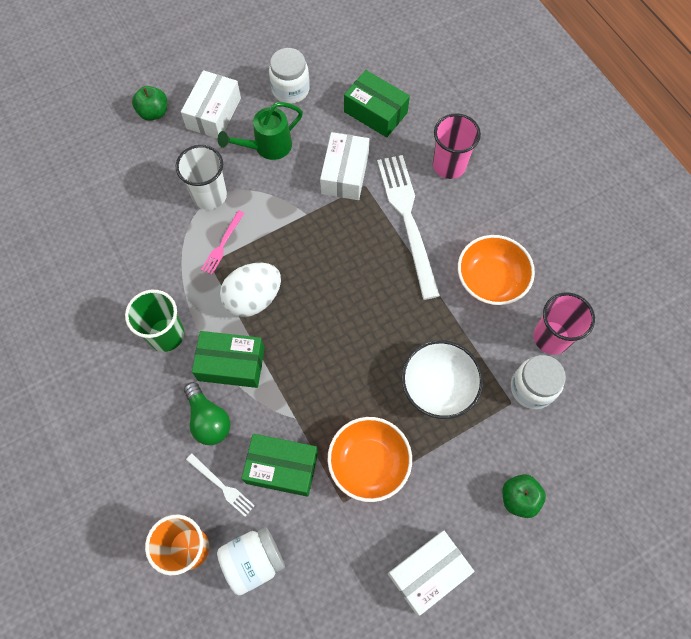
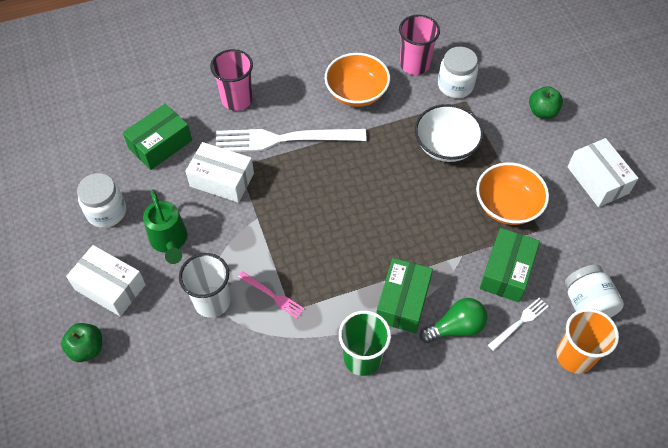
camera: 80 degrees left, 10 degrees down
(253, 298) = (338, 274): white egg -> none

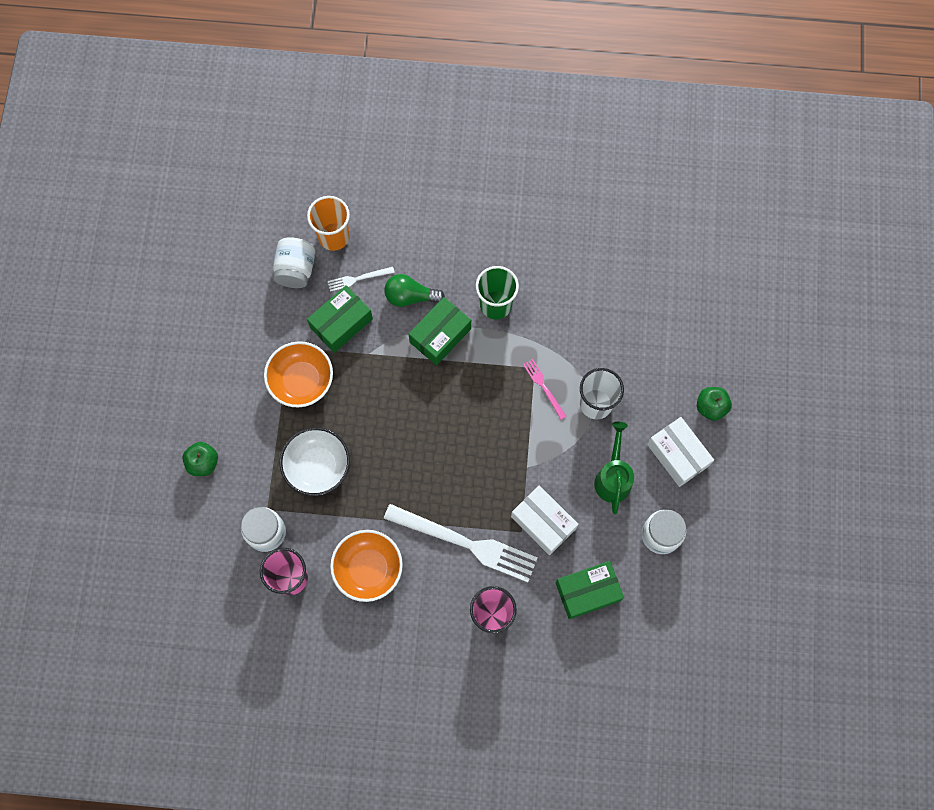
camera: 155 degrees left, 15 degrees up
(597, 180) = (206, 370): white box -> none

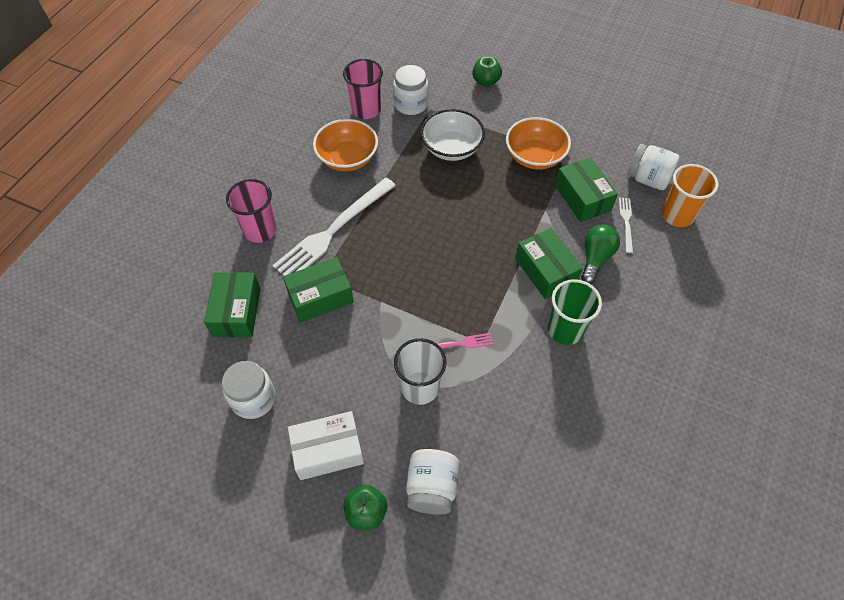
camera: 110 degrees right, 15 degrees down
(543, 523) = (320, 297): white box -> green box
(613, 478) = (334, 375): green watering can -> none
(673, 367) = (431, 488): none -> white jar

